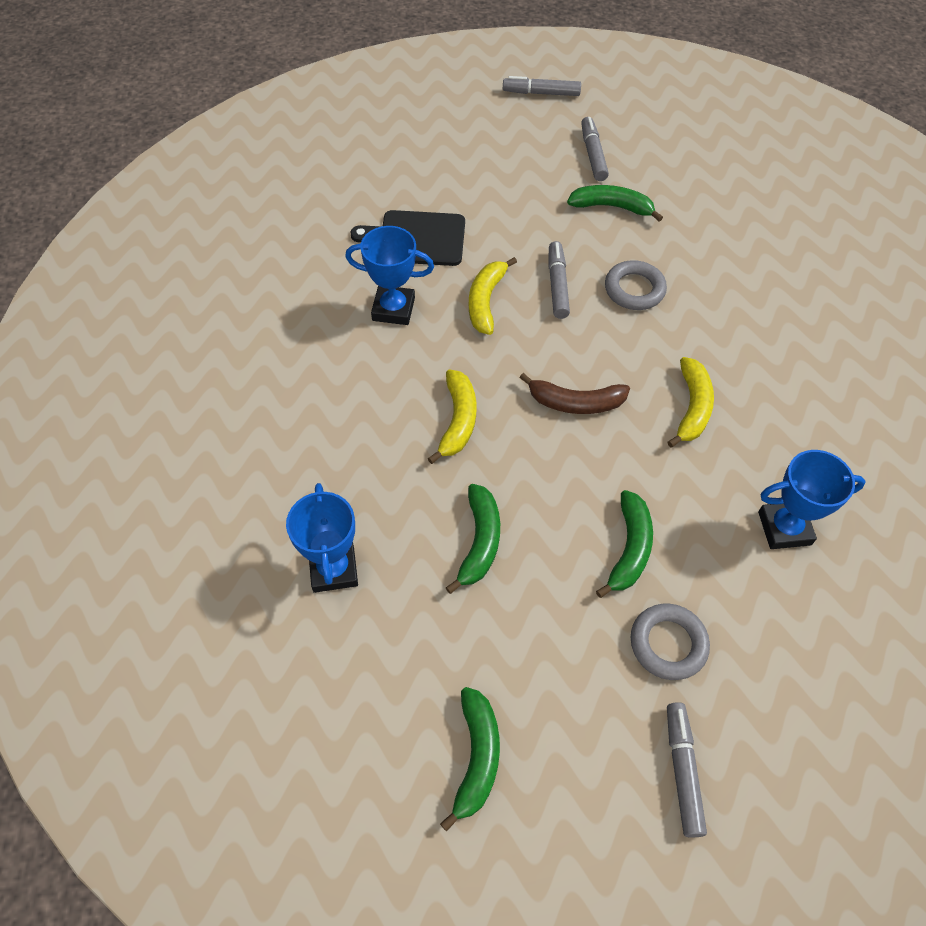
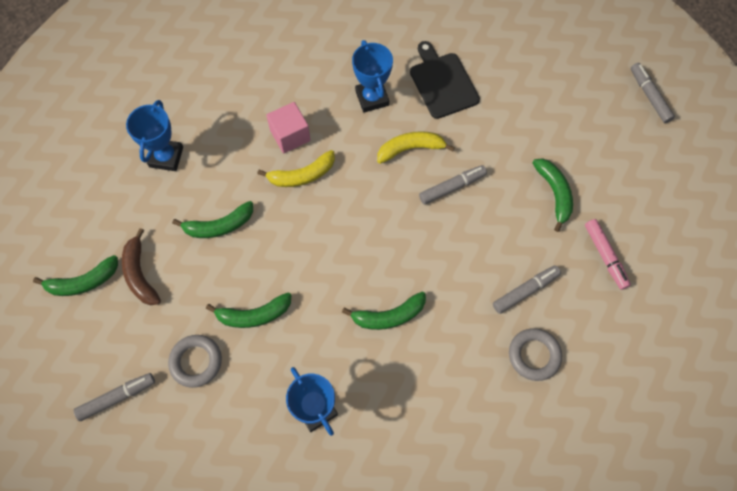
camera: 65 degrees right, 10 degrees up
(333, 569) = (166, 157): blue trophy -> blue trophy turned 45 degrees counterclockwise
(392, 411) = (290, 135): none -> pink cube
(575, 403) = (353, 239): brown banana -> brown banana (140, 274)
(593, 155) = (603, 159): grey marker -> grey marker (525, 291)
(634, 289) = (478, 239): grey ring -> grey ring (534, 355)
(692, 407) = (389, 316): yellow banana -> green banana
(703, 200) = (605, 256): none -> pink marker

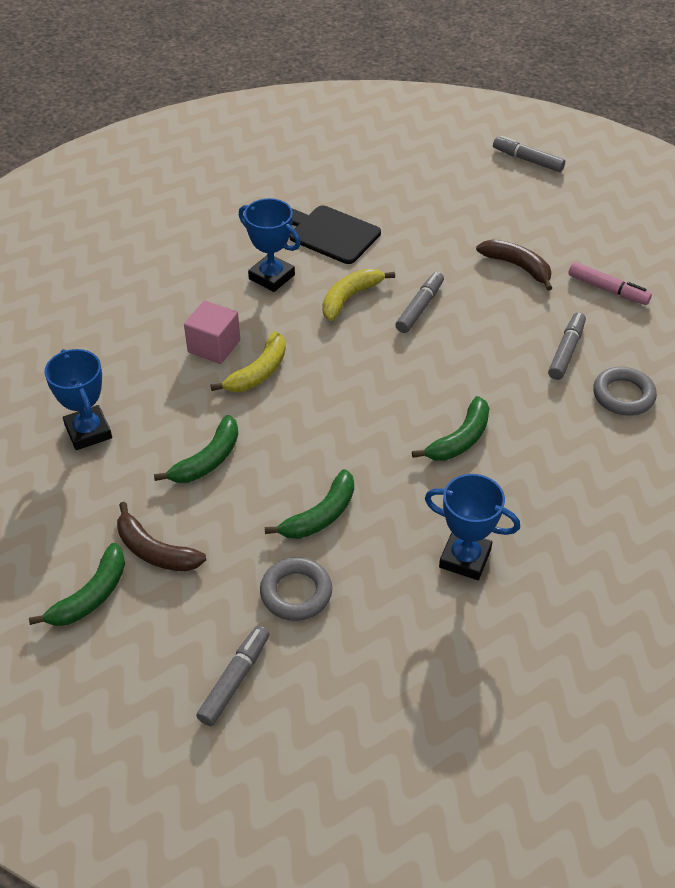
camera: 35 degrees left, 20 degrees down
(554, 193) = (517, 267): green banana -> brown banana

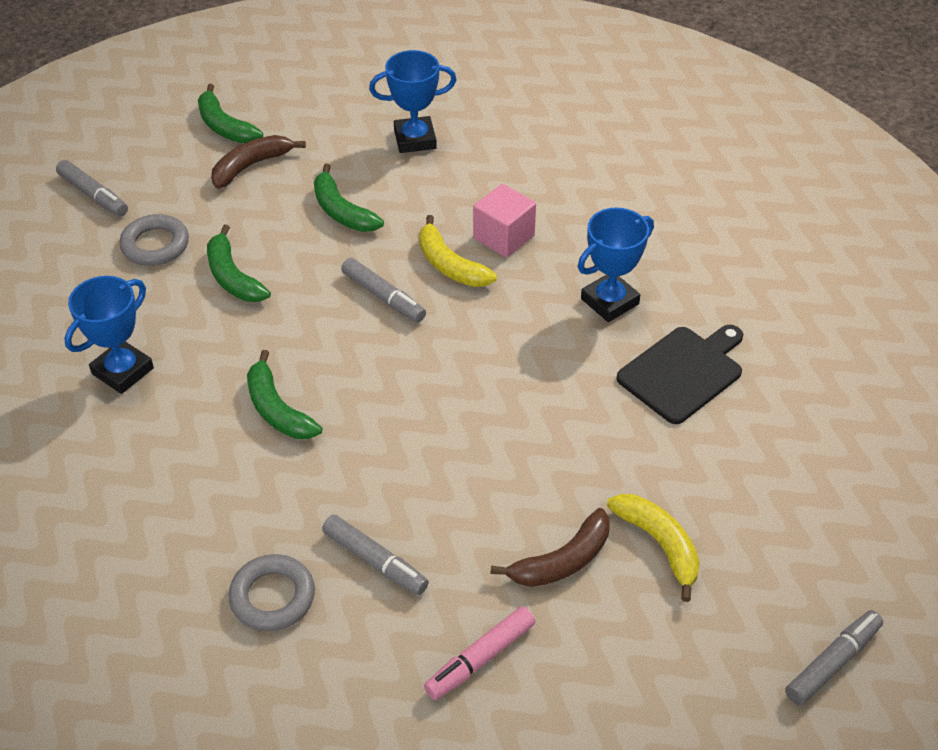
camera: 105 degrees right, 0 degrees up
(350, 298) = (549, 365): yellow banana -> yellow banana (659, 544)
(419, 308) = (510, 428): grey marker -> grey marker (383, 297)

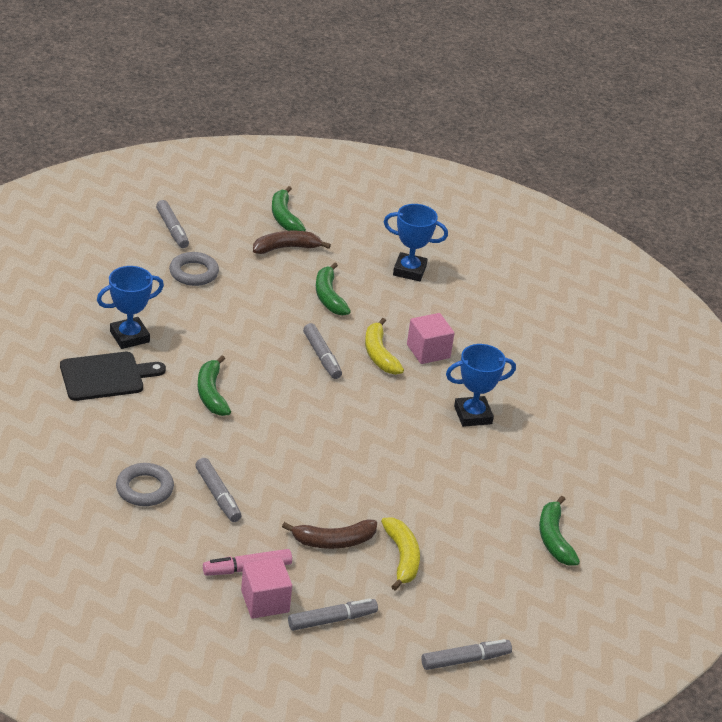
camera: 20 degrees right, 10 degrees down
(233, 277) = (231, 309): green banana -> green banana (554, 539)
(534, 700) = (265, 601): none -> pink cube
(635, 686) = (332, 620): none -> grey marker
(683, 372) = (491, 473): black cutting board -> black cutting board (106, 376)

